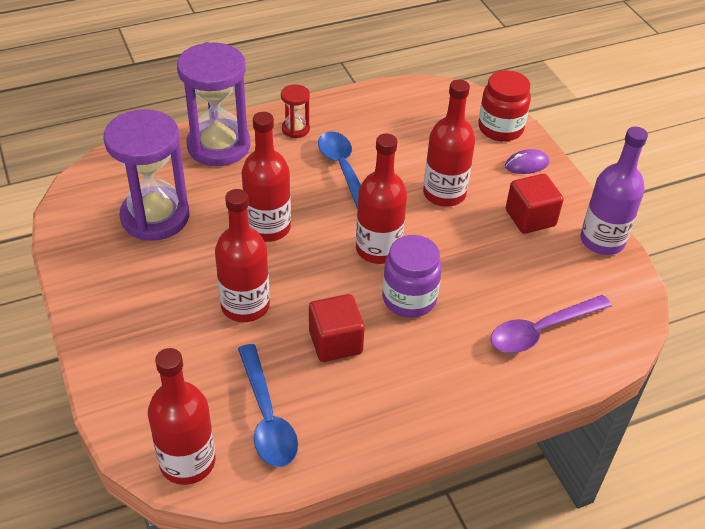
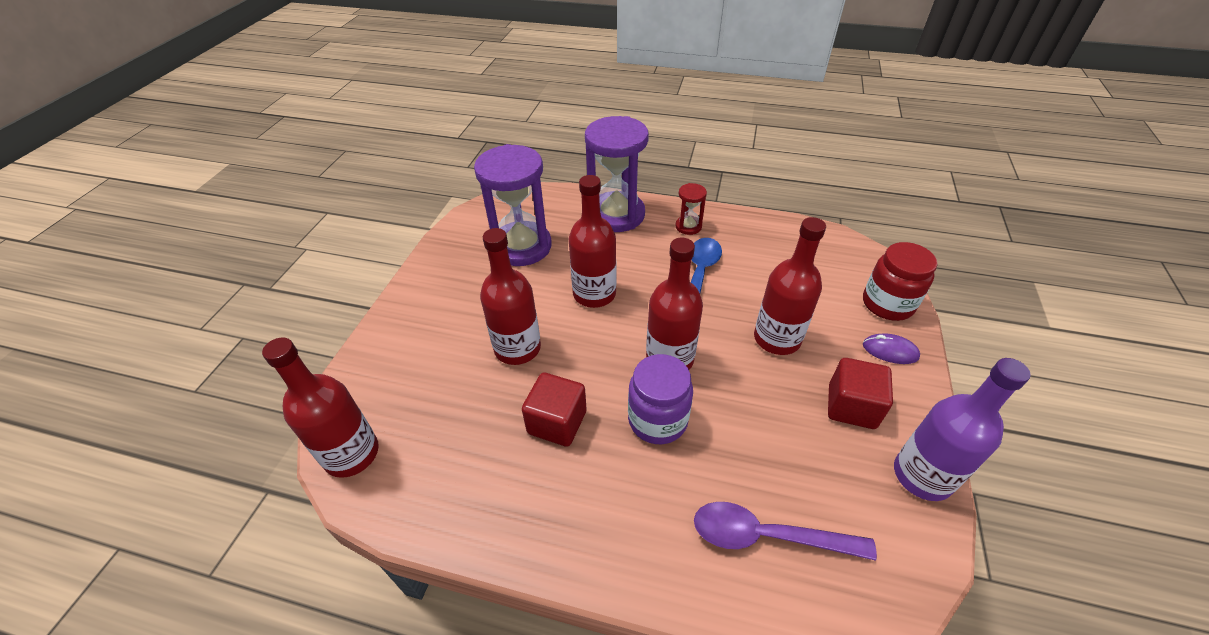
camera: 40 degrees right, 0 degrees up
(266, 416) = (442, 454): blue spoon -> none

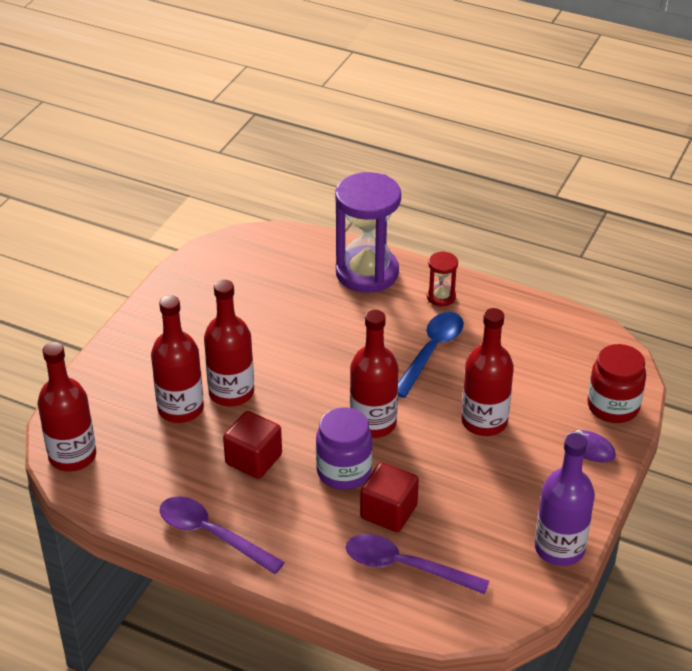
camera: 10 degrees right, 5 degrees down
(521, 247) = (256, 294): purple hourglass -> none
(529, 534) = (212, 534): none -> purple spoon
(594, 294) = (318, 353): red bottle -> red bottle (180, 408)
(851, 406) = (526, 488): red cube -> red cube (388, 512)

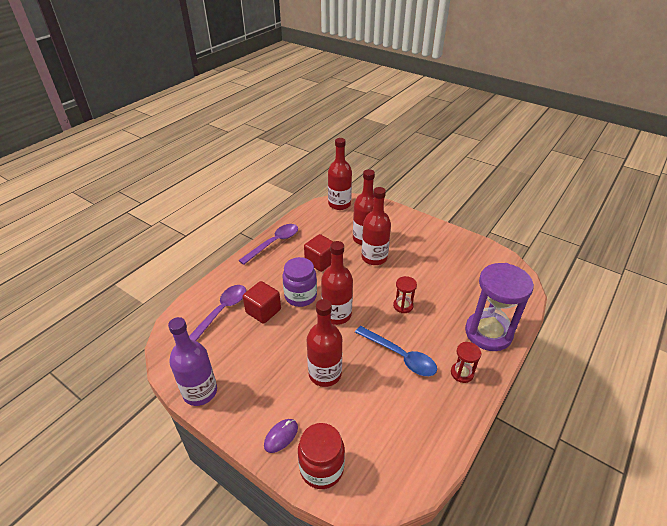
camera: 100 degrees right, 0 degrees up
(337, 353) = (403, 306): none -> red hourglass

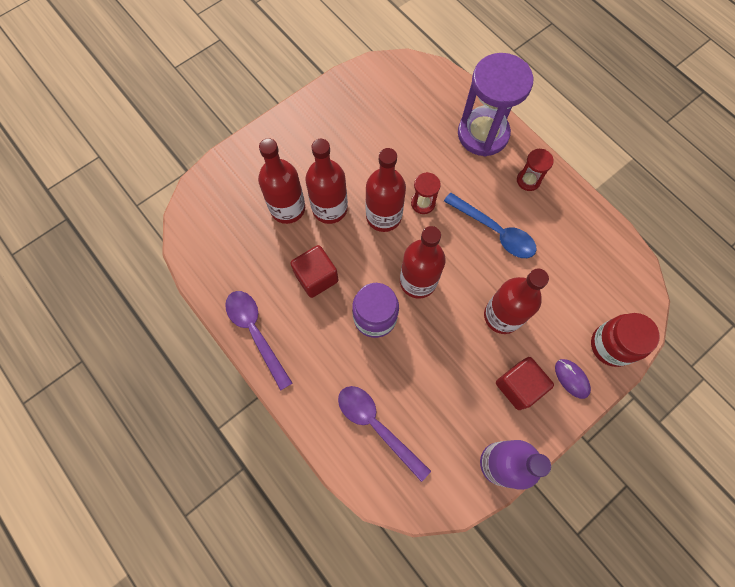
camera: 75 degrees left, 30 degrees up
(263, 311) = (389, 369): red cube -> red cube (518, 386)
(339, 204) = (196, 220): red bottle -> red bottle (383, 216)
(400, 356) = (494, 231): blue spoon -> blue spoon turned 75 degrees clockwise

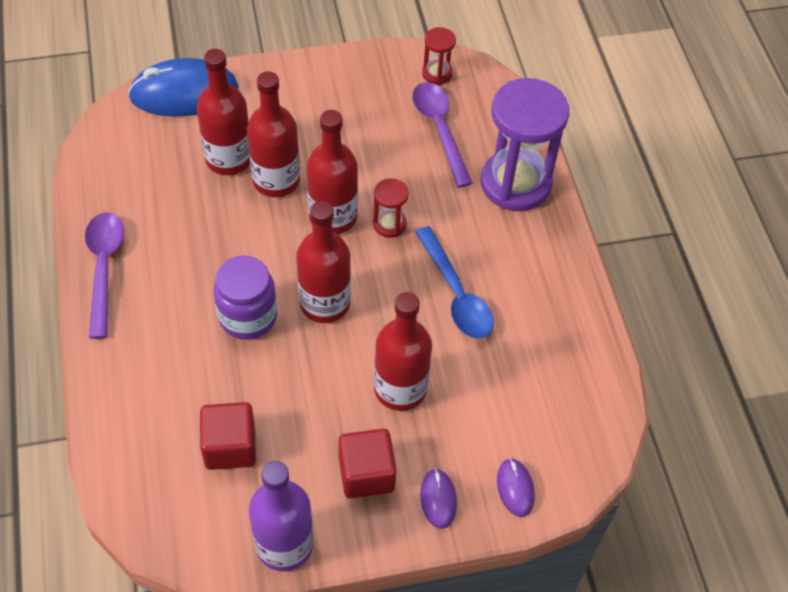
camera: 25 degrees right, 15 degrees down
(225, 174) = (184, 93): none -> blue mouse
(316, 277) = (211, 244): red cube -> red cube (230, 447)
(377, 426) = (170, 430): purple spoon -> purple spoon (440, 130)
(528, 180) = (537, 258): red hourglass -> red hourglass (437, 73)
(611, 345) = (515, 488): red jar -> purple mouse

